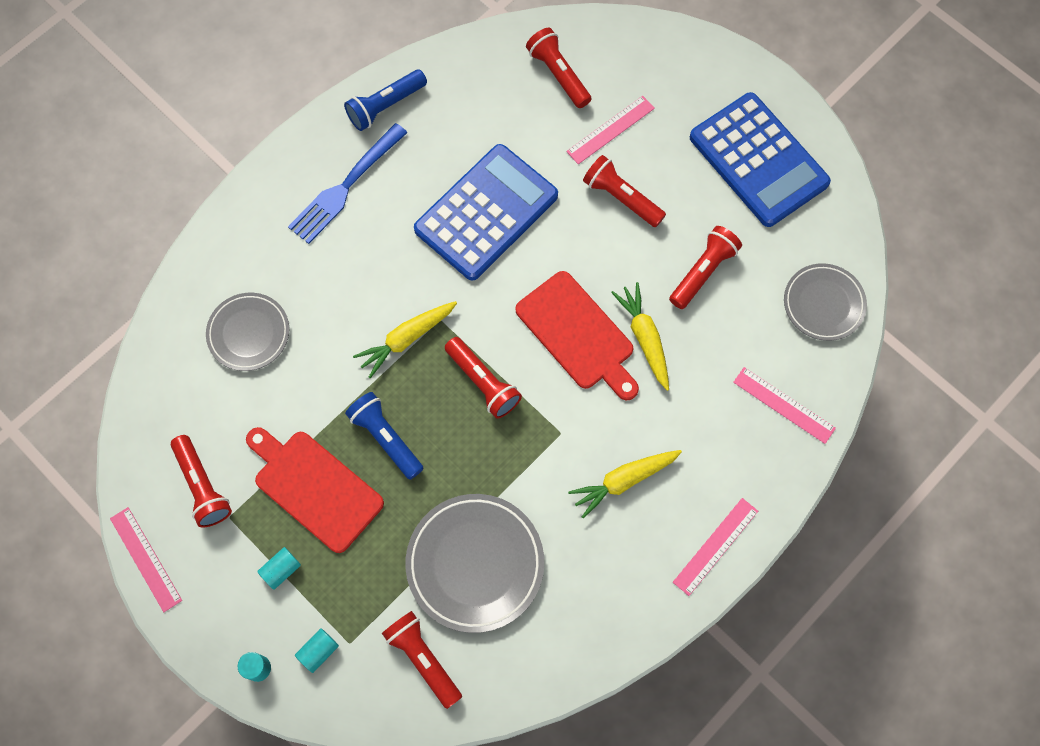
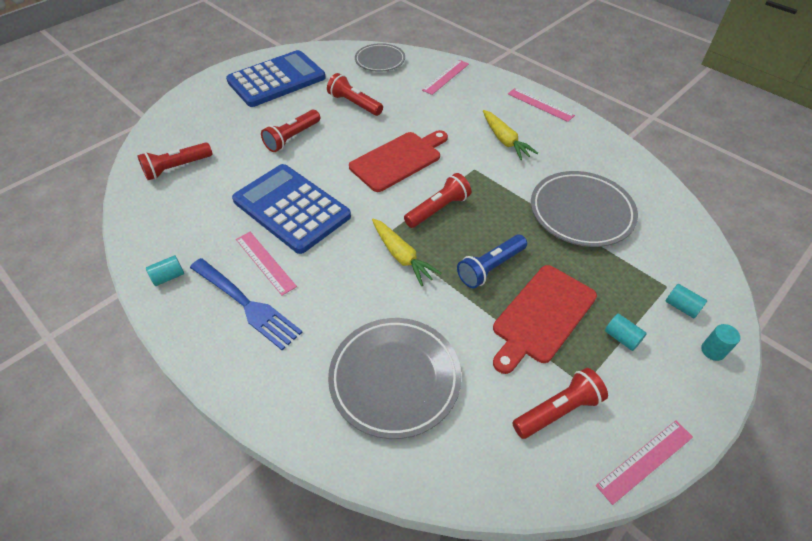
camera: 90 degrees left, 20 degrees down
(249, 333) = (395, 379): grey plate -> grey plate, size x1.56
(385, 106) = (168, 277): blue flashlight -> turquoise cylinder
(423, 659) = (661, 240): red flashlight -> none
(610, 129) = (234, 142): pink ruler -> pink ruler (265, 262)
(644, 338) = (401, 129): yellow carrot -> none

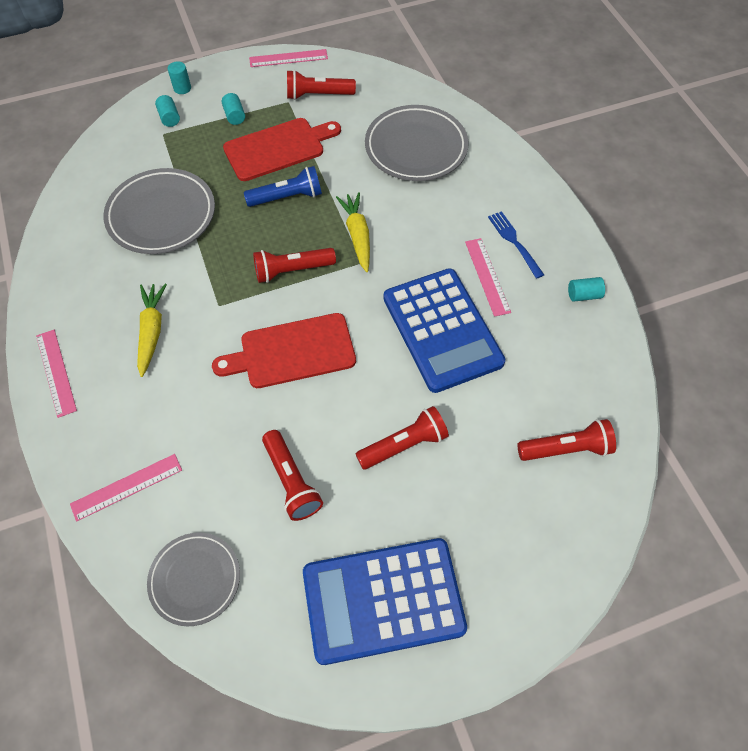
camera: 155 degrees left, 10 degrees up
(245, 304) = (514, 242): blue fork -> blue fork, size x0.64

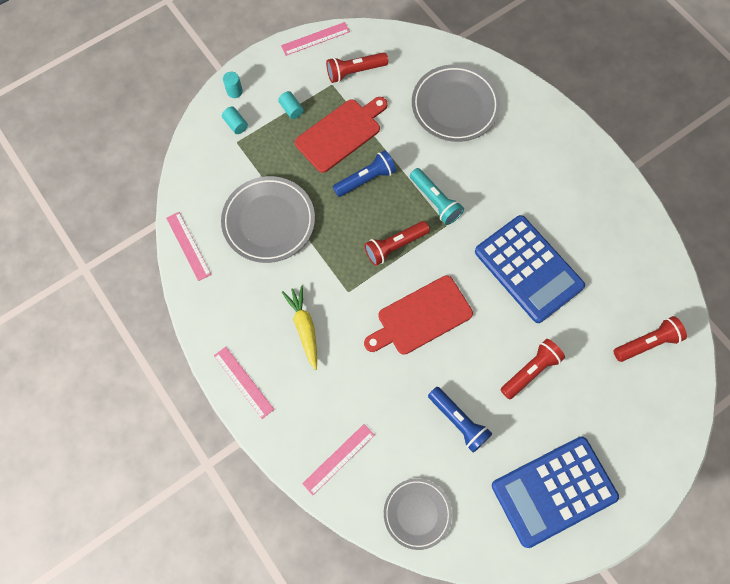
camera: 15 degrees left, 10 degrees up
(291, 481) = (458, 421): red flashlight -> blue flashlight
(357, 235) = (435, 201): yellow carrot -> turquoise flashlight
(487, 276) = (548, 213): pink ruler -> pink ruler (188, 246)
(514, 242) = (560, 177): blue fork -> none
(583, 295) = (625, 211): turquoise cylinder -> none

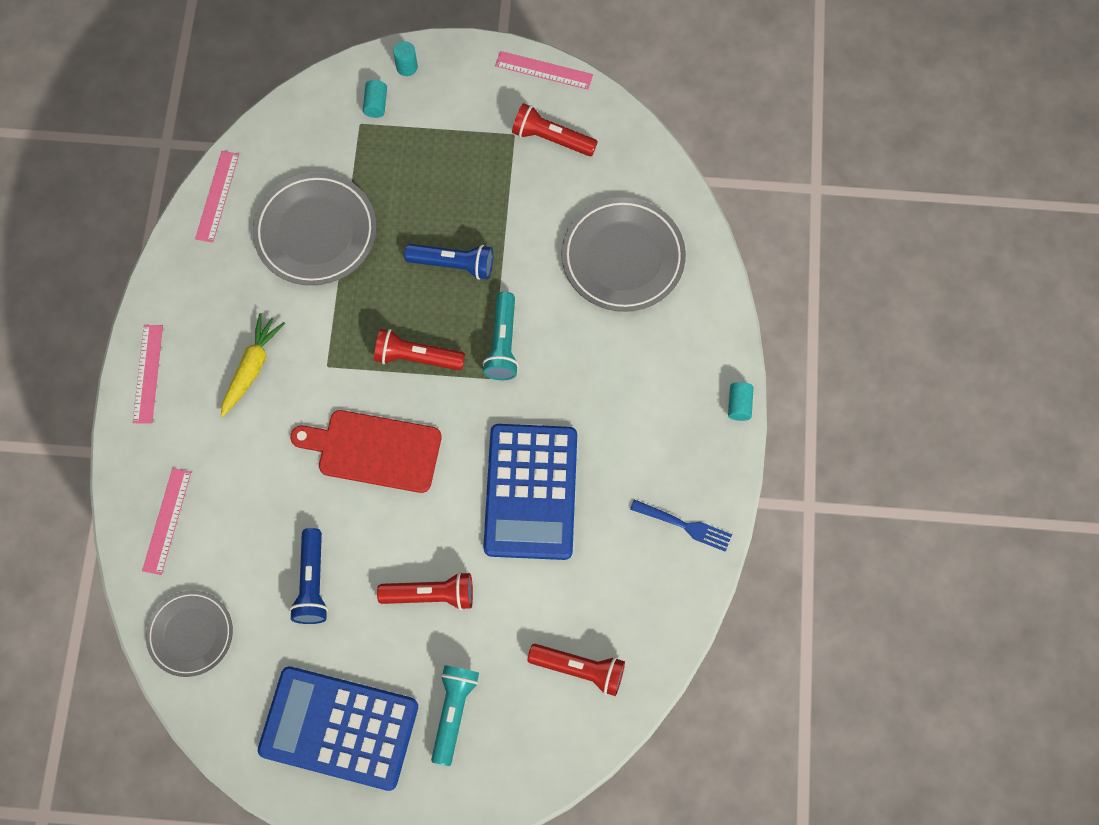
camera: 40 degrees right, 0 degrees up
(291, 109) = (447, 130): turquoise cylinder -> turquoise cylinder (739, 405)
(338, 459) = (167, 521): pink ruler -> pink ruler turned 75 degrees counterclockwise
(340, 133) = (473, 195): red cutting board -> none
(606, 425) = (453, 712): none -> turquoise flashlight
(623, 221) = (684, 525): none -> blue fork

